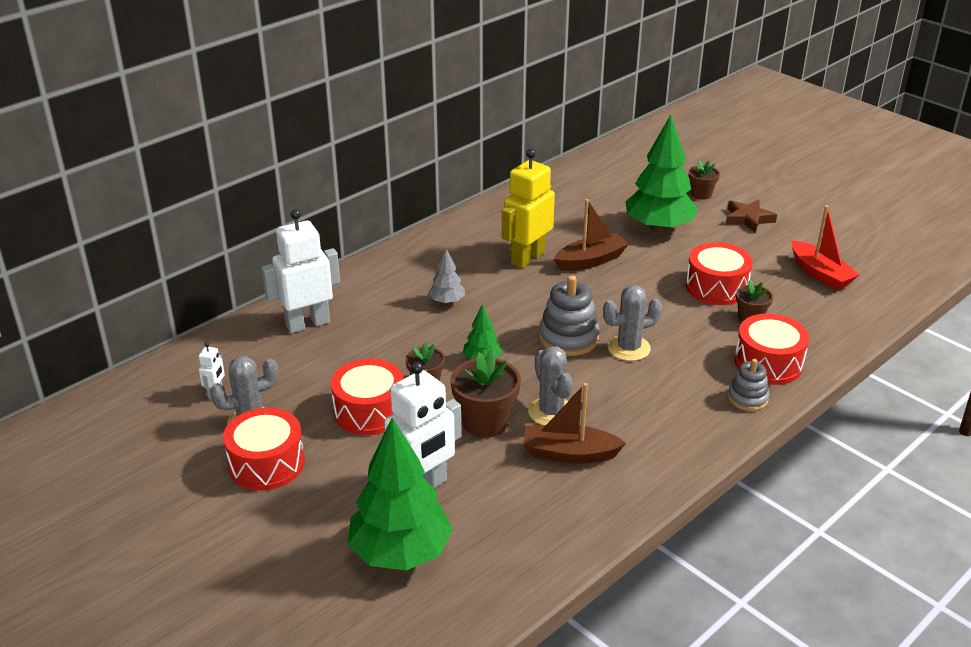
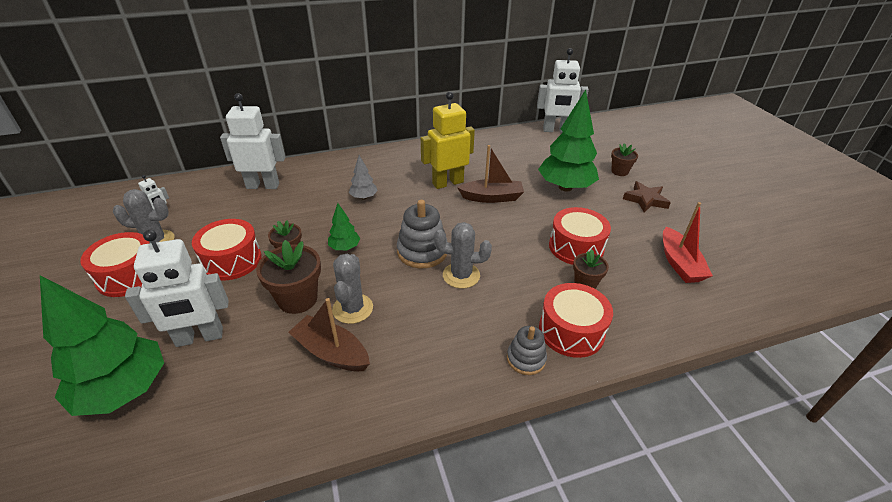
camera: 25 degrees right, 5 degrees up
(596, 162) = (556, 130): none -> white robot

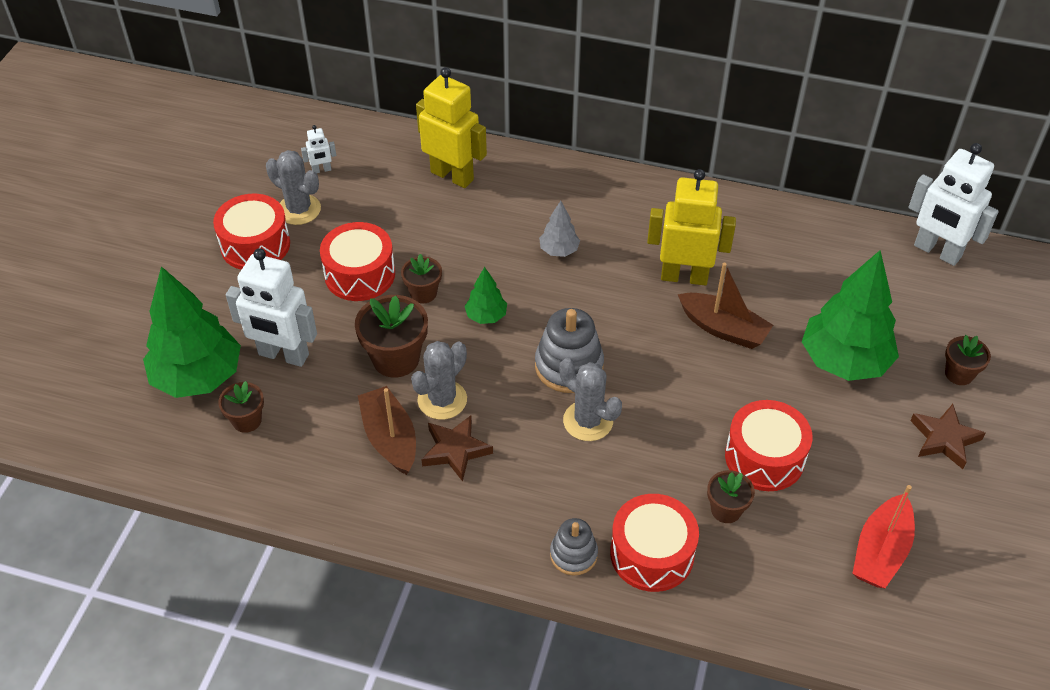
camera: 35 degrees right, 10 degrees up
(194, 401) = (247, 420): none -> brown flower pot
(263, 186) = (452, 176): white robot -> yellow robot
(388, 335) = (455, 450): none -> brown star

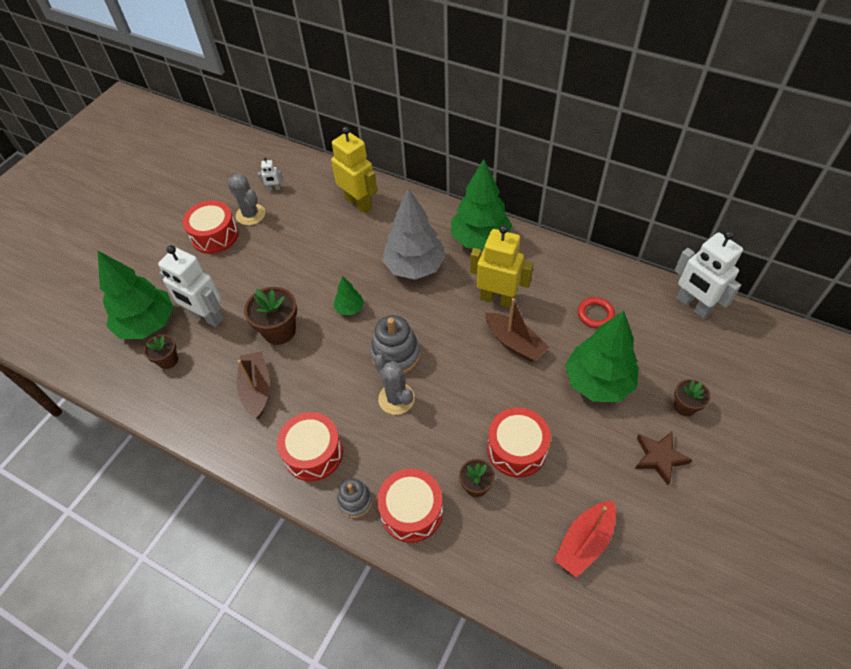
camera: 15 degrees right, 5 degrees up
(360, 274) = (275, 266): red drum -> red drum (313, 453)
(423, 293) = (313, 285): brown flower pot -> none
(442, 400) = (300, 366): grey cactus -> none
(455, 450) = (298, 405): brown star -> none
(559, 250) = (414, 267): grey tree -> grey tree, size x2.14
(637, 204) = (480, 239): none -> green tree
(817, 279) = (595, 314): none -> red ring

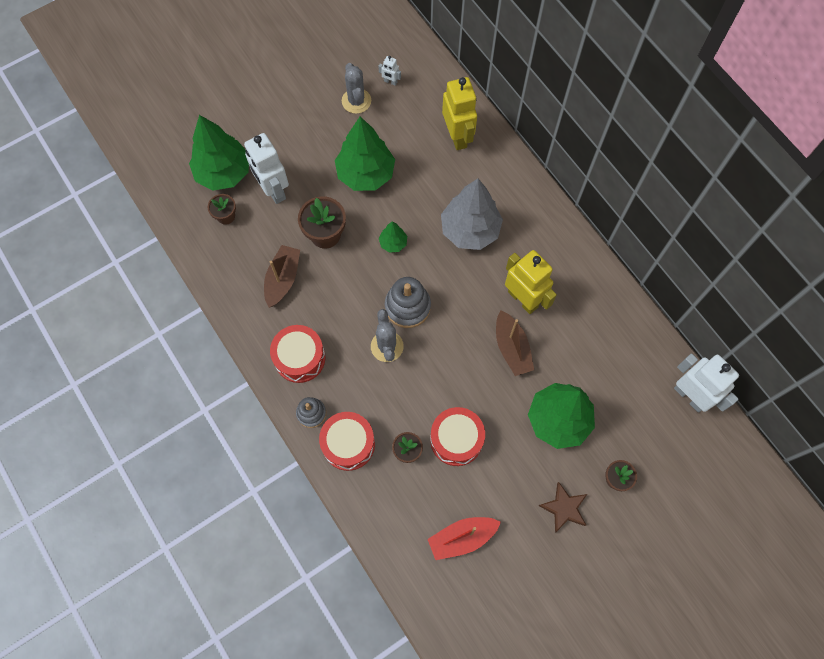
camera: 25 degrees right, 15 degrees up
(215, 236) = (315, 109): red drum -> none
(480, 239) = (544, 231): green tree -> green tree (365, 174)
(595, 314) = (598, 359): red ring -> none
(693, 306) = (690, 396): white robot -> white robot turned 150 degrees clockwise

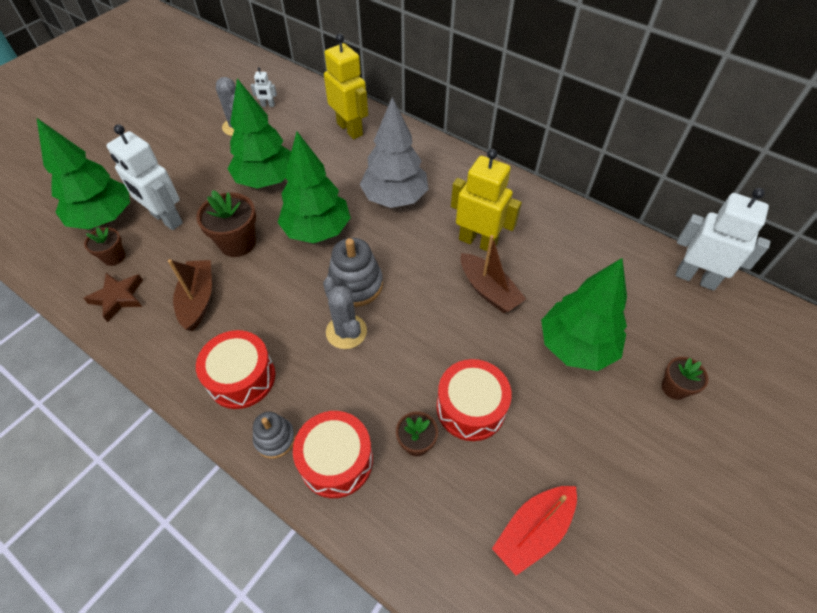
camera: 20 degrees left, 15 degrees down
(393, 243) = (317, 231): green tree -> green tree, size x2.14
(564, 508) = (637, 443): brown star -> brown star (118, 298)

